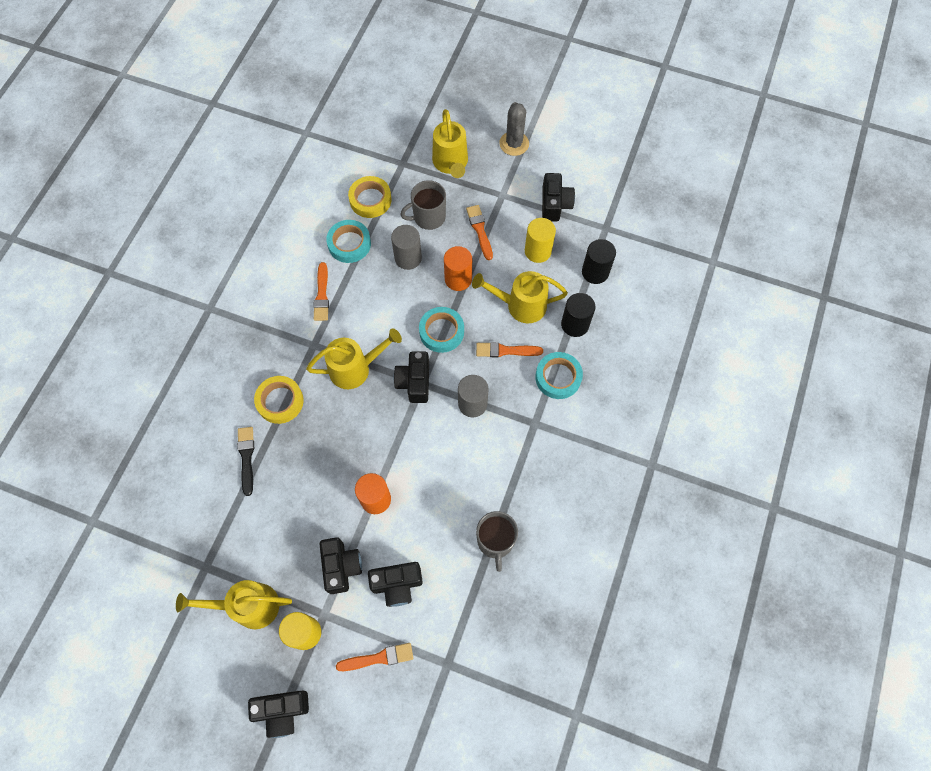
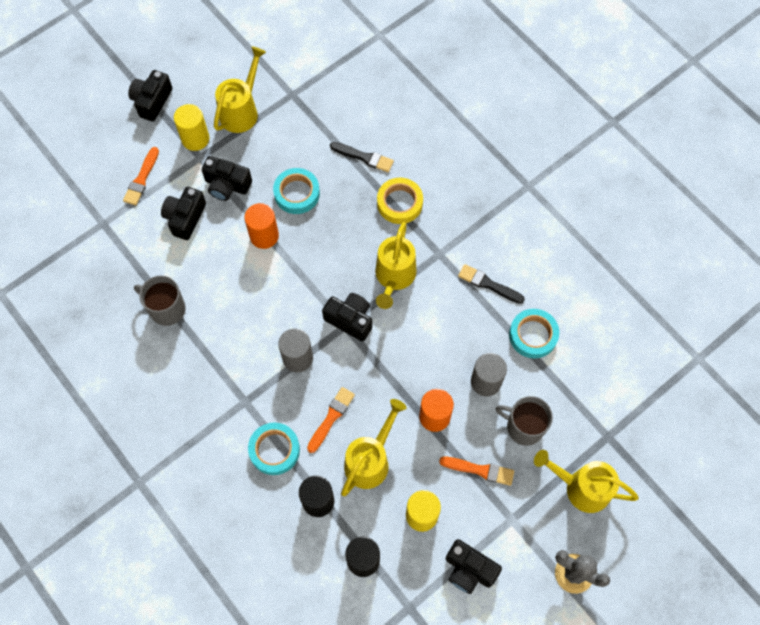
camera: 120 degrees right, 0 degrees up
(322, 295) = (488, 284): orange brush -> black brush
(370, 200) = (576, 381): yellow tape -> none
(428, 217) = (524, 427): grey mug -> grey mug turned 75 degrees counterclockwise
(441, 332) = (386, 370): turquoise tape -> turquoise tape (297, 193)

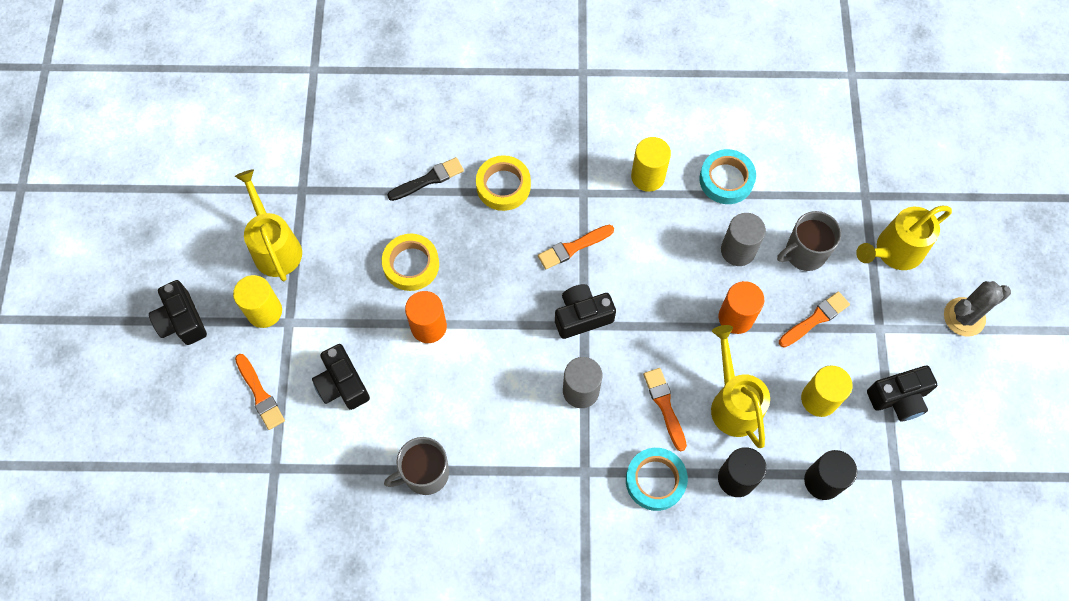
camera: 50 degrees left, 0 degrees up
(227, 185) = (343, 320): black camera -> none
(297, 193) = (411, 265): turquoise tape -> yellow tape
(394, 278) = (573, 247): yellow watering can -> orange brush
(488, 284) = (648, 176): black brush -> yellow cylinder

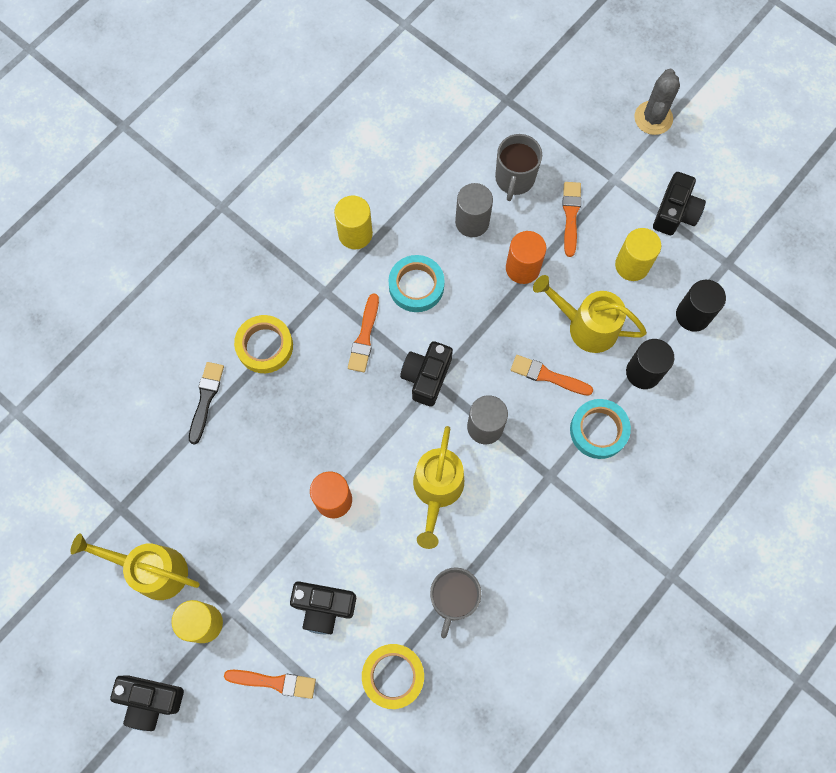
camera: 50 degrees left, 5 degrees up
(411, 265) = (268, 472): yellow tape -> yellow tape (393, 676)
(726, 180) = (408, 181): turquoise tape -> turquoise tape (416, 286)
(893, 252) = (566, 120): yellow watering can -> yellow watering can (437, 491)

